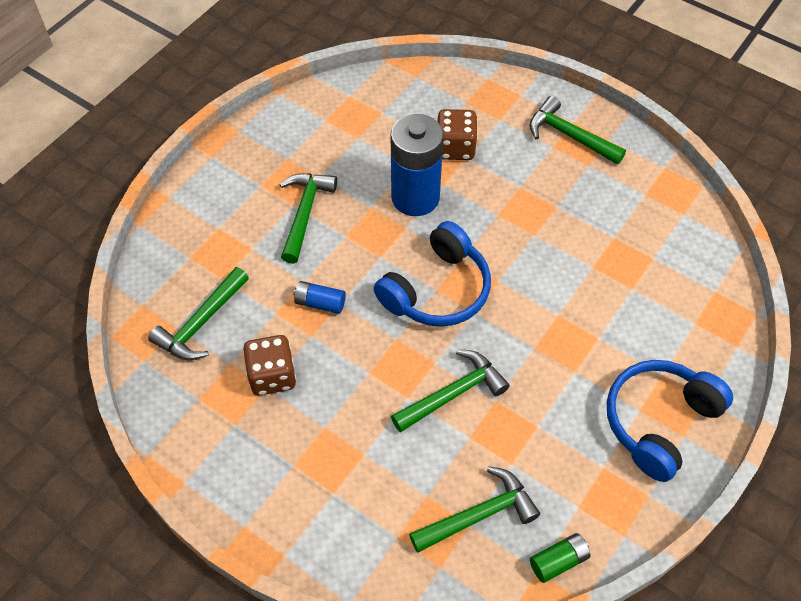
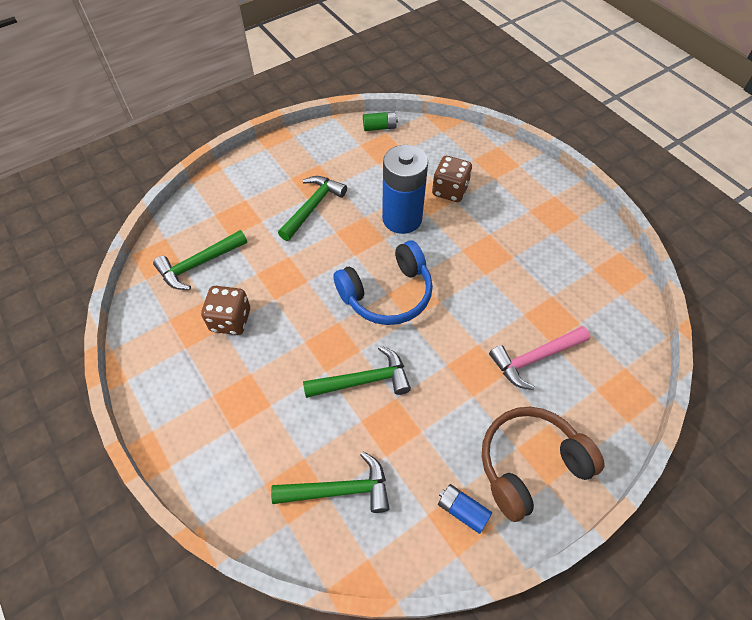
camera: 20 degrees right, 0 degrees up
(320, 303) = (292, 276): blue battery -> blue battery (462, 510)
(558, 561) = (389, 557): green battery -> green battery (379, 127)
(570, 135) = (547, 206): green hammer -> none
(622, 311) = (535, 358): none -> pink hammer
(659, 422) = (530, 465): blue headphones -> brown headphones

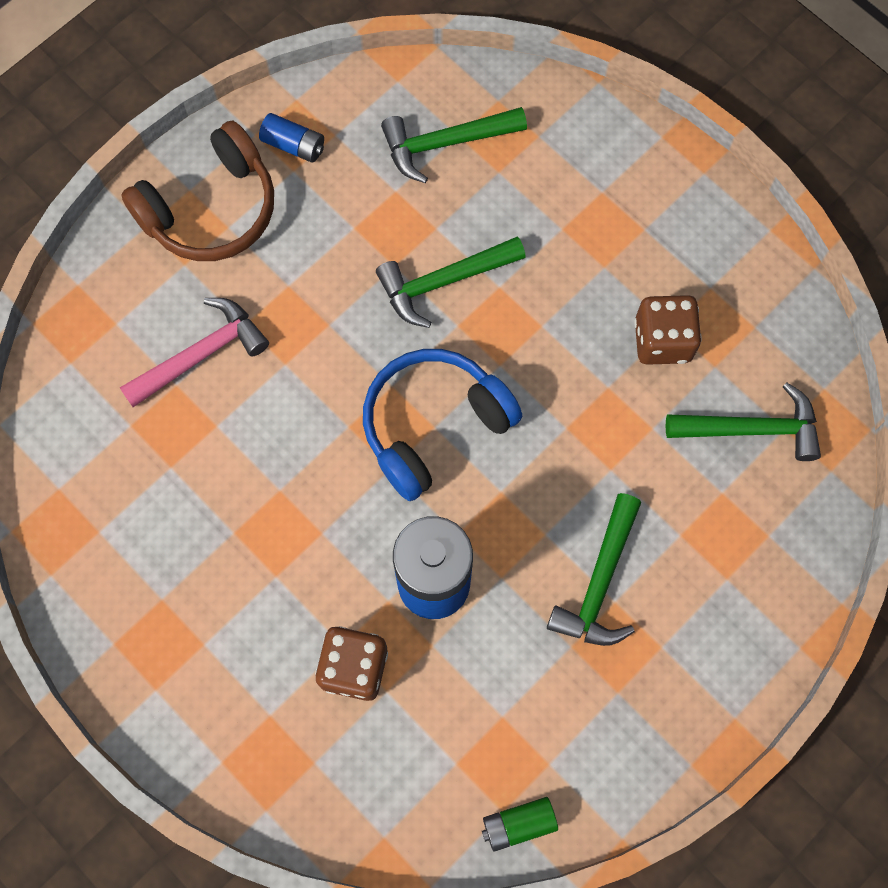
camera: 170 degrees right, 15 degrees up
(199, 264) = (751, 429): green hammer -> green hammer turned 45 degrees clockwise

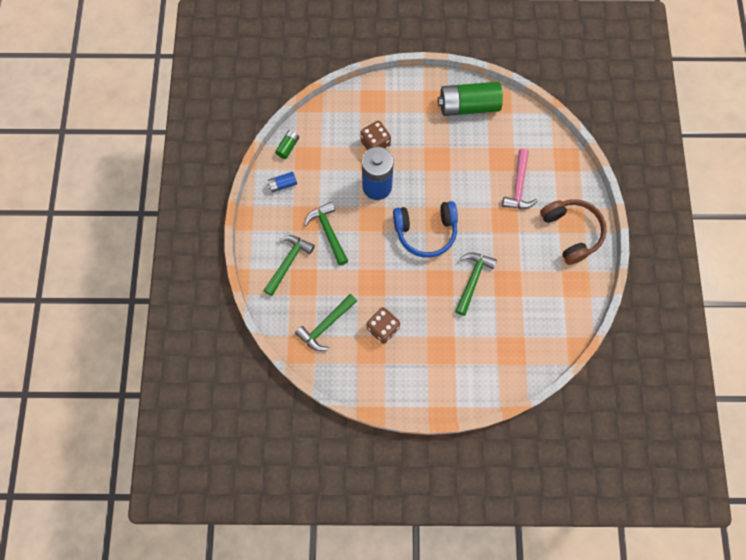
camera: 135 degrees right, 0 degrees up
(114, 576) = (468, 106): none -> green battery
(211, 209) = (571, 232): brown headphones -> brown headphones turned 150 degrees clockwise
(293, 145) = (572, 279): blue battery -> blue battery (283, 184)
(434, 426) = (426, 231): blue headphones -> blue headphones turned 75 degrees clockwise
(446, 143) = (525, 330): green hammer -> green hammer (288, 262)

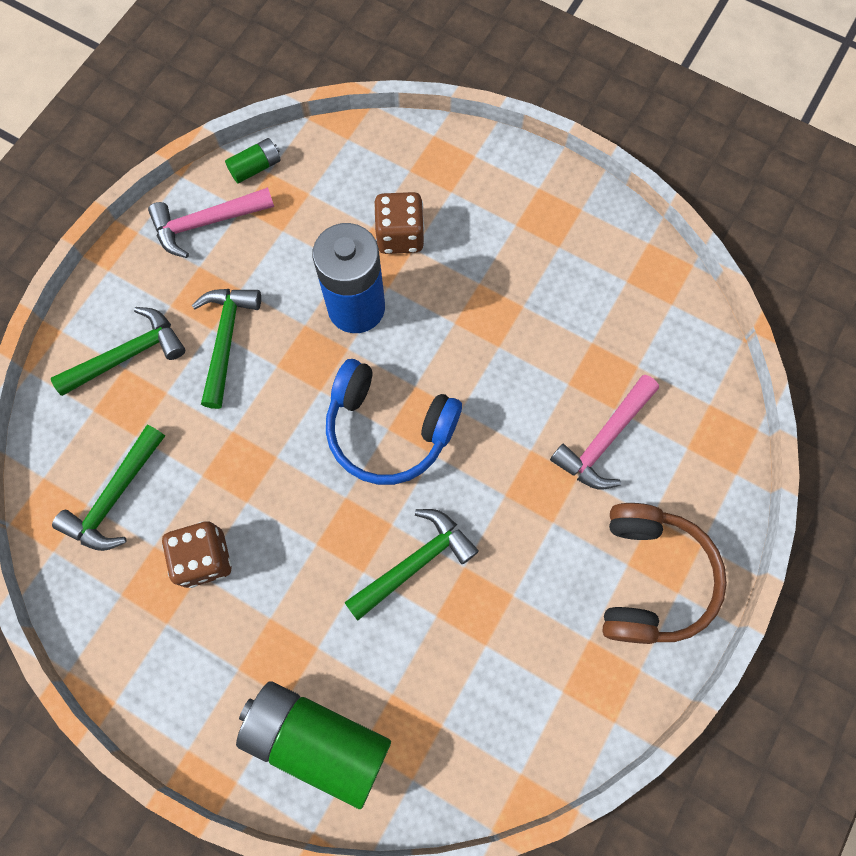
camera: 30 degrees right, 0 degrees up
(283, 184) = (207, 223): blue battery -> pink hammer
(326, 325) = (115, 496): green hammer -> green hammer turned 45 degrees counterclockwise
(468, 106) = (600, 253): green battery -> green battery (317, 739)

